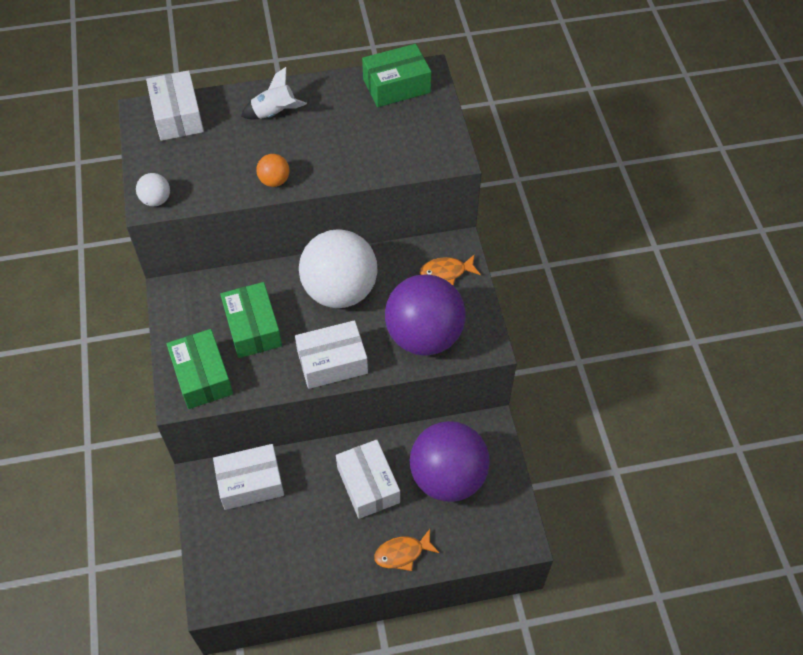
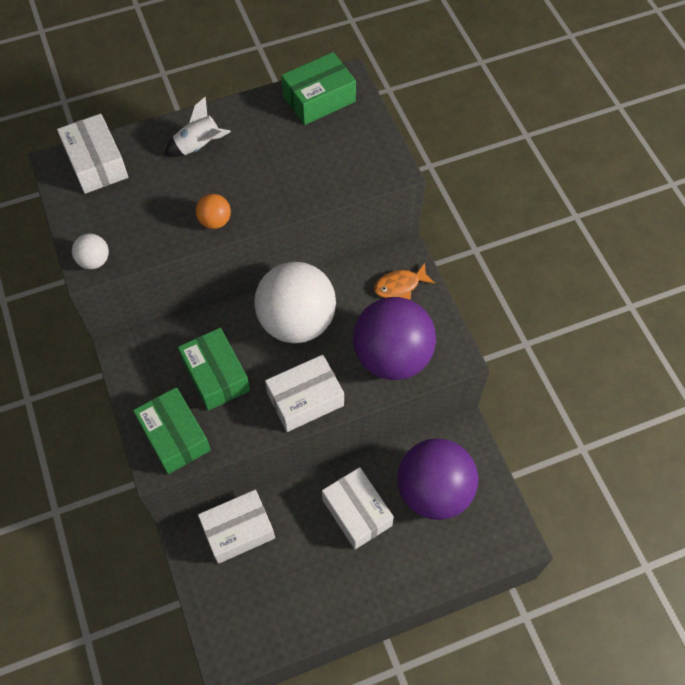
camera: 10 degrees left, 5 degrees up
(402, 553) = (405, 577): orange fish -> none

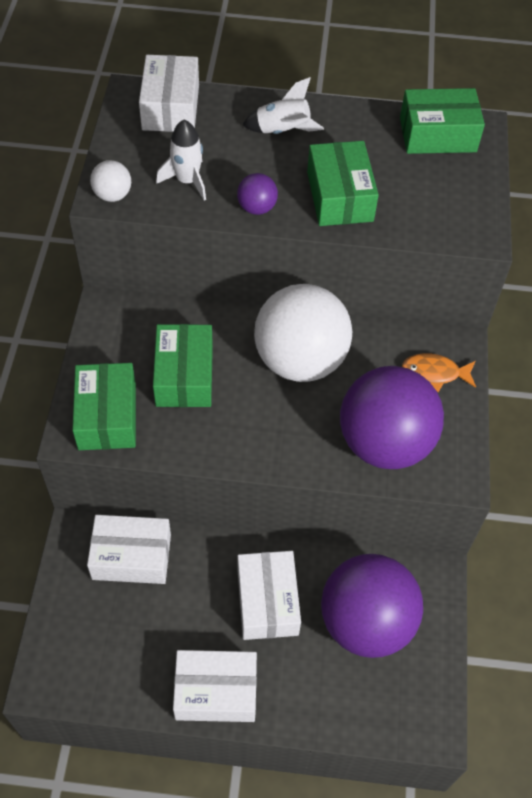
camera: 25 degrees right, 5 degrees down
(147, 222) = (187, 181): none -> white rocket
(215, 221) = (257, 208): orange ball -> purple ball
(273, 183) = (340, 196): none -> green box
(305, 399) = (264, 443): white box -> white box (216, 691)

